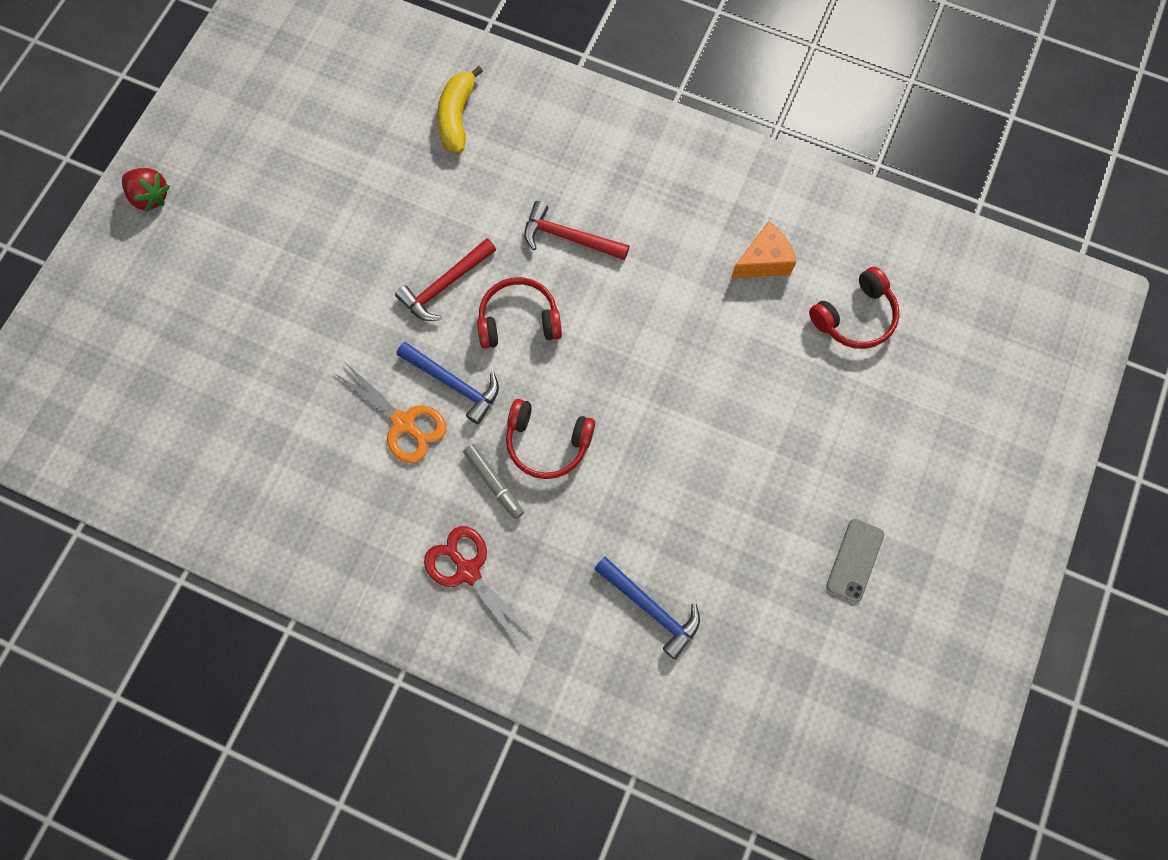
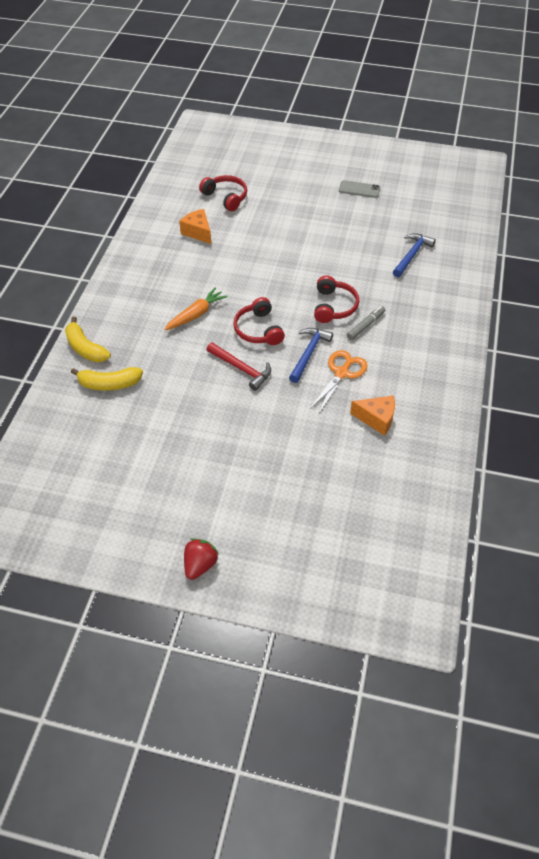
camera: 100 degrees left, 20 degrees down
(305, 452) = (376, 419): none -> orange cheese
(468, 571) = (421, 329): red scissors -> none
(530, 91) = (85, 348): none -> yellow banana
(569, 237) = (196, 314): red hammer -> orange carrot

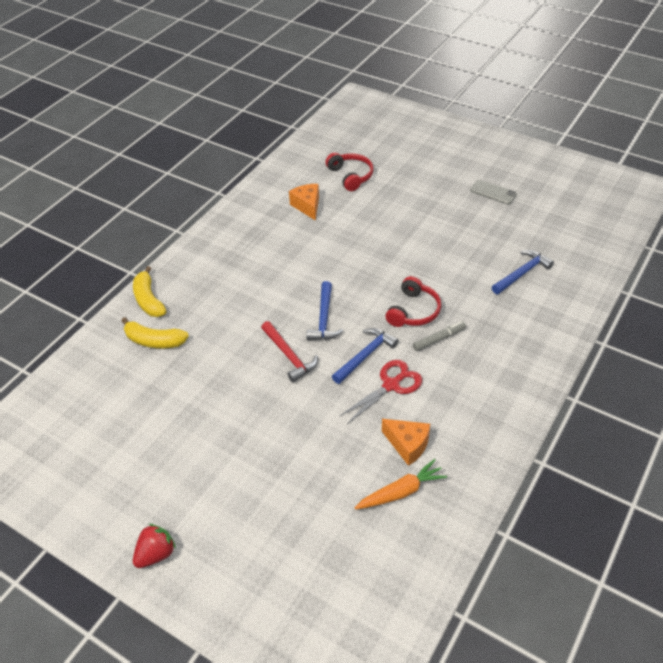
camera: 20 degrees right, 5 degrees down
(196, 314) = (269, 289): orange carrot -> orange carrot (401, 492)
(258, 330) = (324, 318): red headphones -> blue hammer
(341, 373) = (391, 385): orange scissors -> red scissors

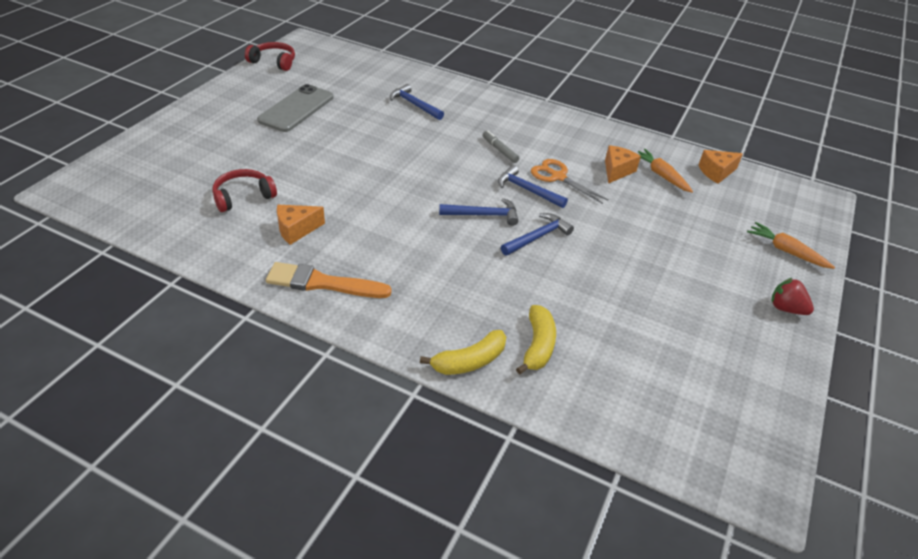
camera: 100 degrees left, 5 degrees down
(244, 223) = (322, 283): none -> orange brush
(247, 593) = (786, 251): none -> orange carrot
(289, 356) = (538, 237): red hammer -> blue hammer
(391, 385) = (558, 177): red scissors -> orange scissors
(413, 311) = (466, 162): red headphones -> red headphones (273, 62)
(413, 563) = (716, 172): none -> orange cheese
(493, 192) = (296, 109): grey phone -> grey phone, size x1.85

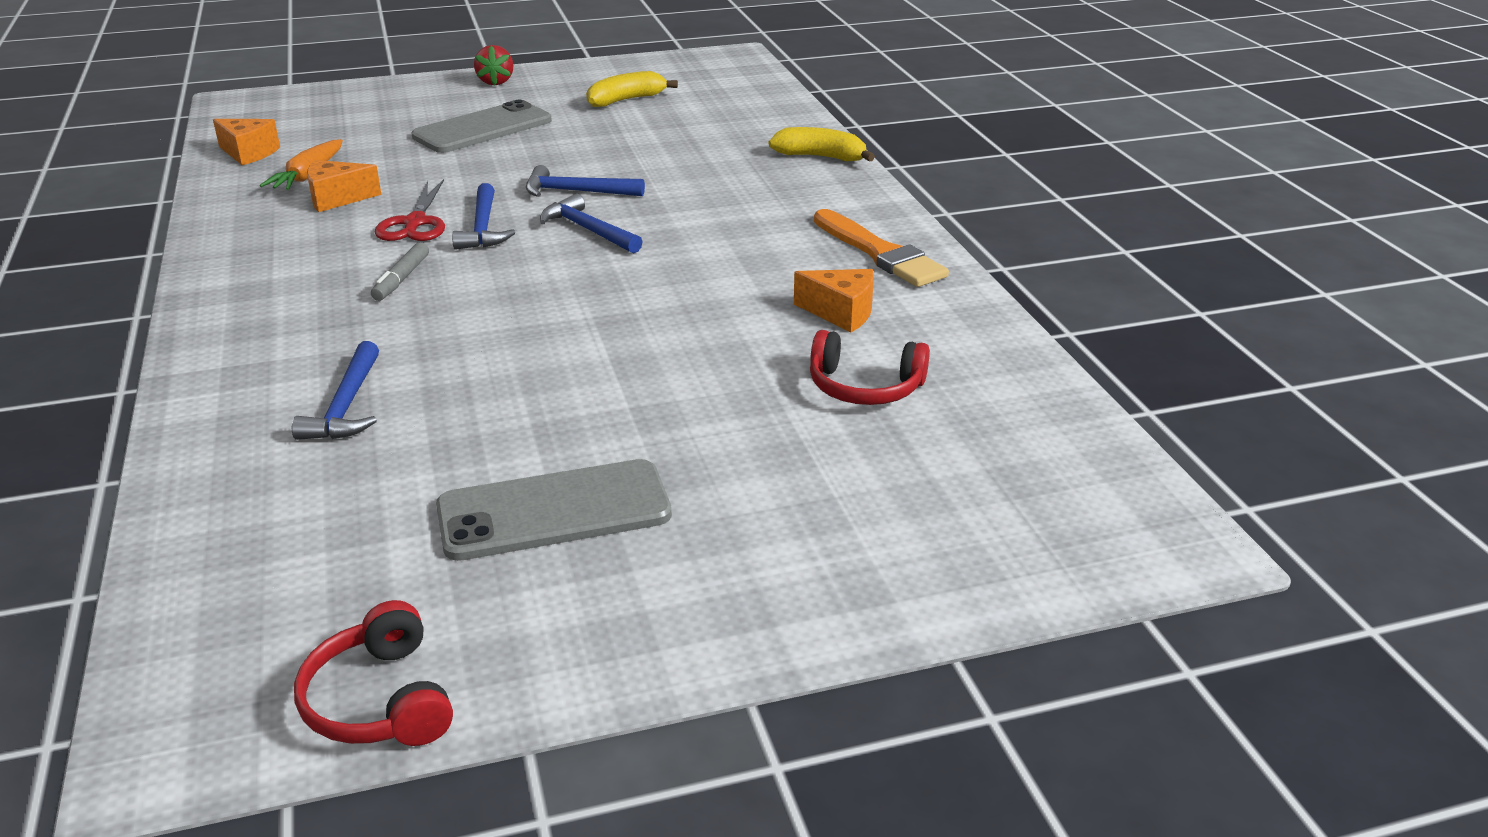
camera: 130 degrees left, 10 degrees down
(538, 346) = (744, 142): yellow banana -> yellow banana (626, 100)
(558, 177) = (415, 223): orange scissors -> red scissors
(682, 256) = (482, 128): none -> grey phone
(786, 251) = (389, 97): orange carrot -> none

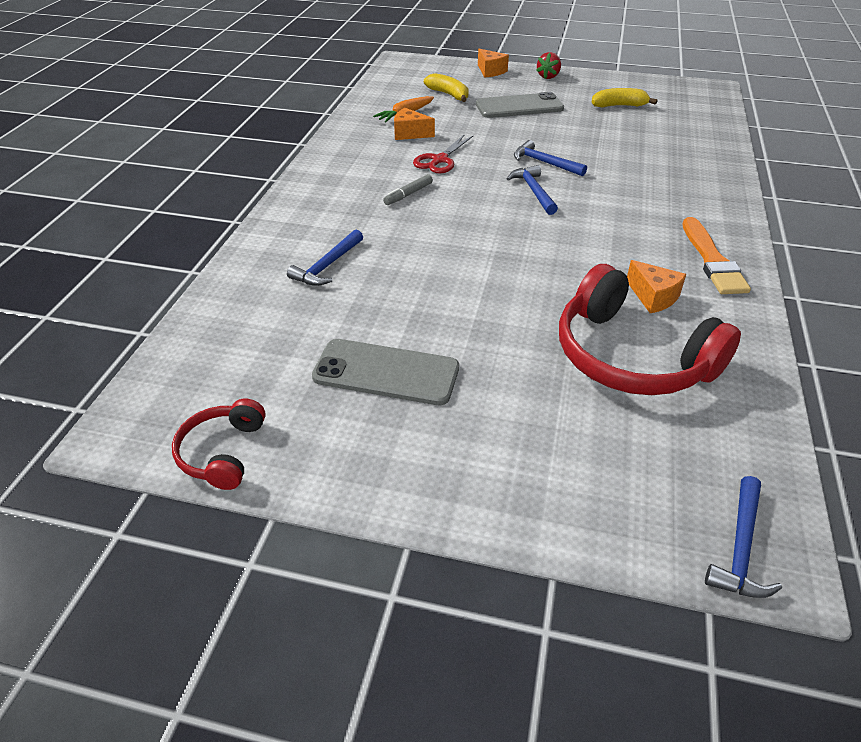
camera: 30 degrees right, 10 degrees up
(249, 153) = (385, 94): orange cheese -> orange cheese (490, 71)
(483, 228) = (474, 173): blue hammer -> blue hammer (740, 548)
(821, 157) = (721, 177): yellow banana -> yellow banana (449, 95)
(864, 387) = (630, 357): red headphones -> red headphones, size x1.95

